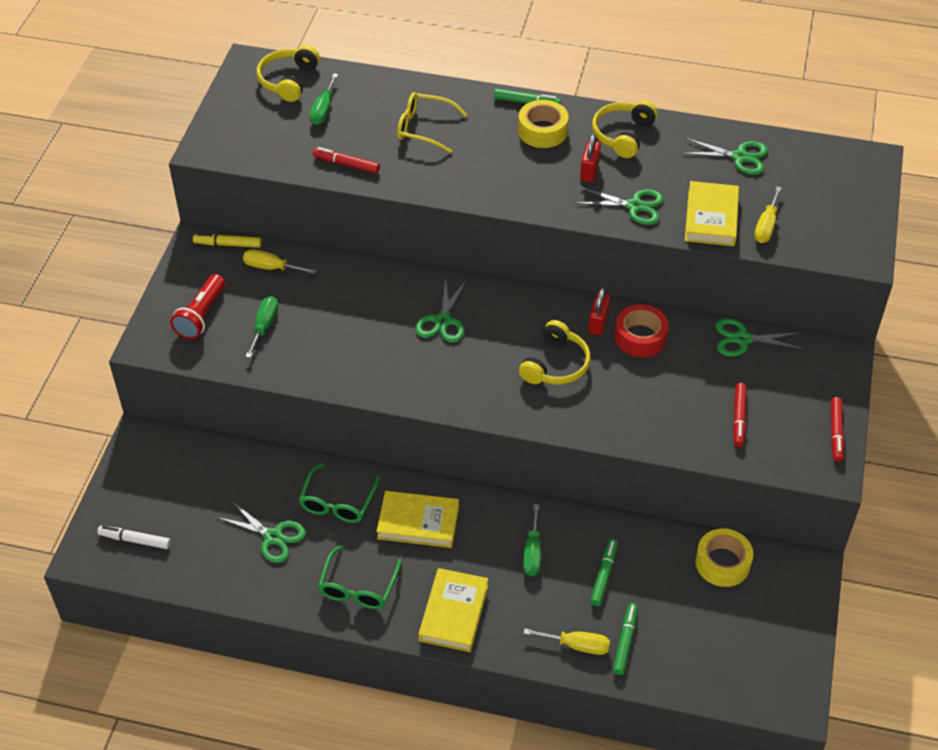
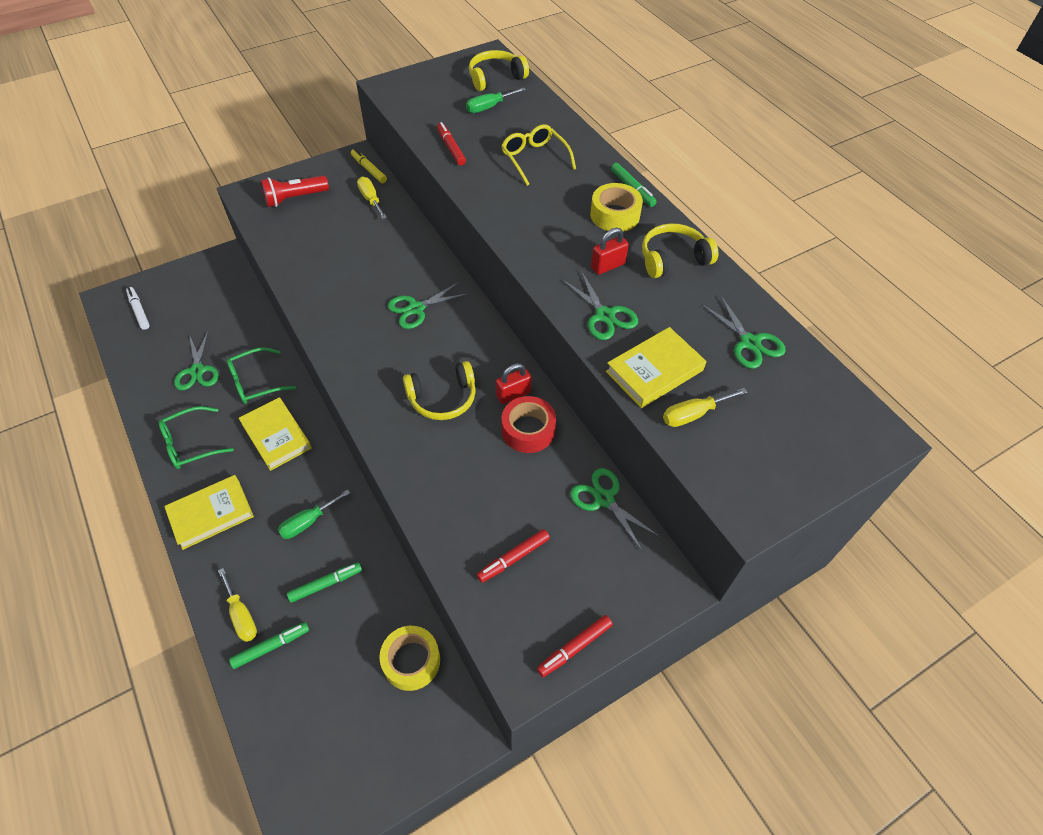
camera: 45 degrees right, 5 degrees up
(264, 326) = (316, 230): green screwdriver -> none

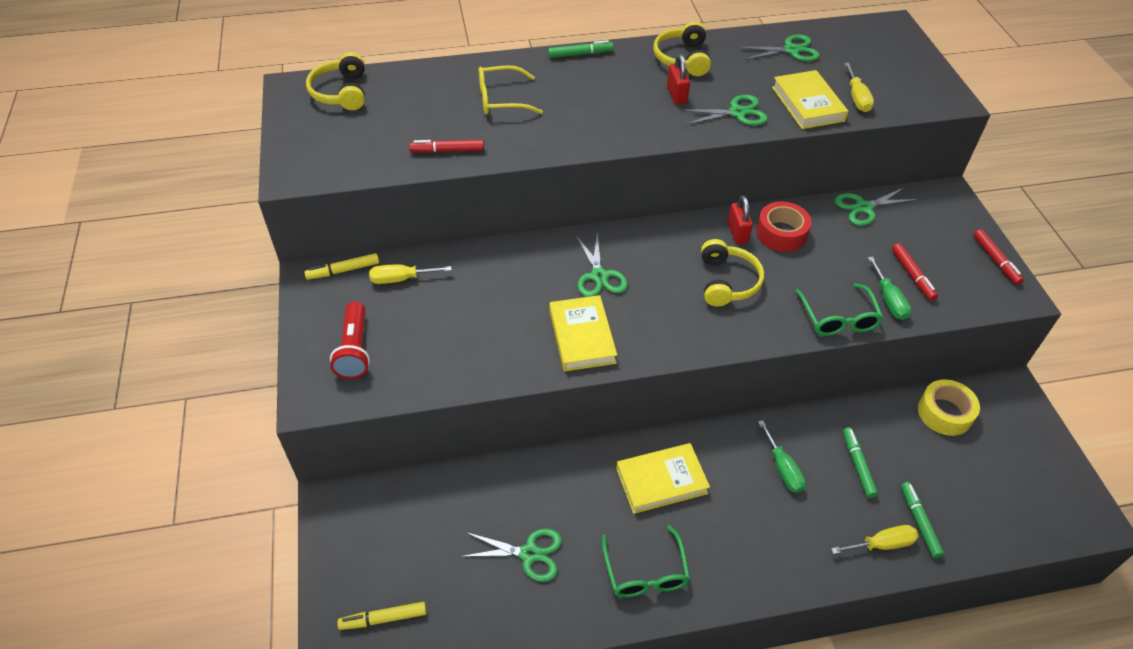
camera: 70 degrees left, 5 degrees down
(139, 311) = (383, 618): white marker -> yellow marker
(211, 514) = (752, 560): yellow book -> yellow book (582, 336)
(255, 382) = (573, 491): green glasses -> green glasses (838, 318)
(489, 107) = (393, 109): green screwdriver -> green screwdriver (888, 300)
(615, 215) = (611, 73): yellow tape -> none

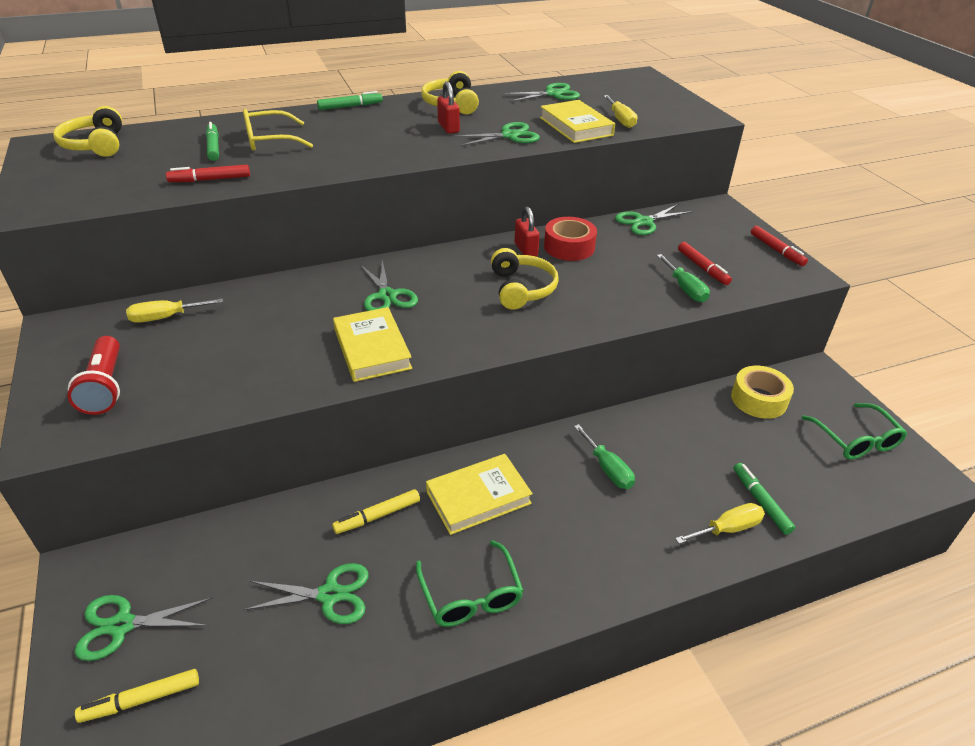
camera: 10 degrees left, 10 degrees down
(343, 270) = (98, 316): yellow marker -> yellow marker (377, 516)
(366, 555) = (122, 625): none -> green scissors
(838, 318) = (639, 308): green glasses -> green glasses (856, 440)
(858, 465) = (684, 456): green marker -> green marker (213, 147)

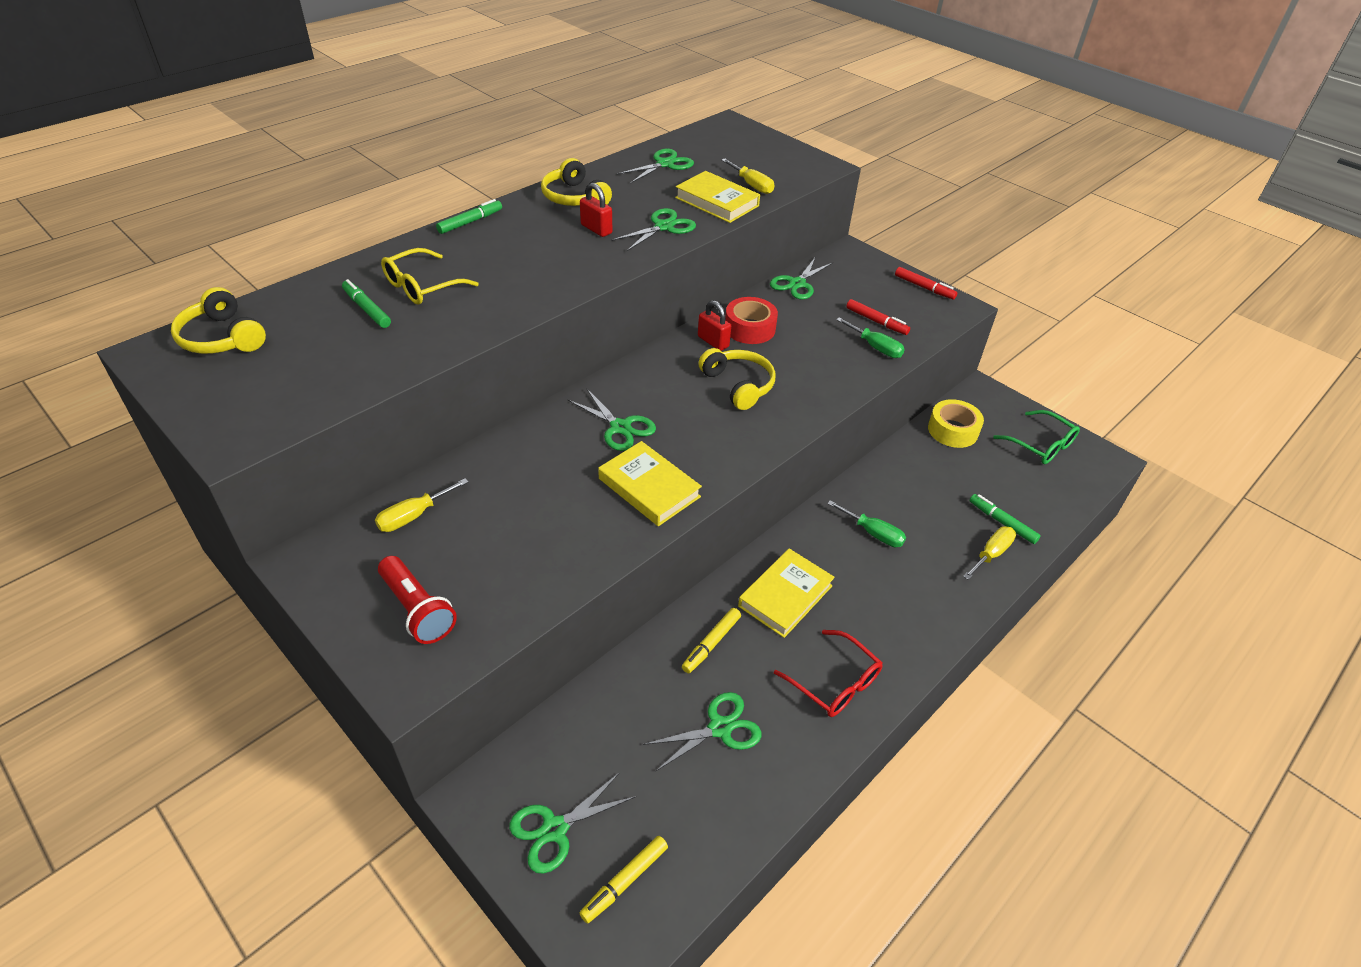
camera: 25 degrees left, 5 degrees up
(210, 180) = (404, 352): red marker -> none
(471, 595) = (835, 683): green glasses -> red glasses

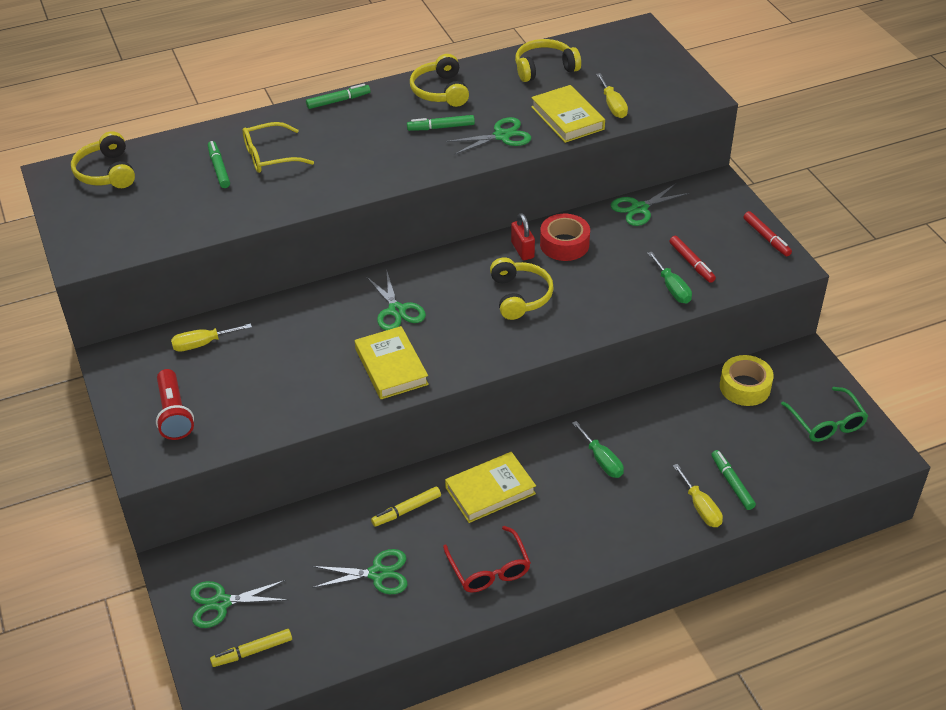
camera: 25 degrees right, 0 degrees up
(596, 229) = (441, 127): red padlock -> green marker
(665, 164) = (544, 68): green scissors -> yellow headphones
(991, 554) = (700, 507): yellow screwdriver -> yellow screwdriver turned 90 degrees clockwise

